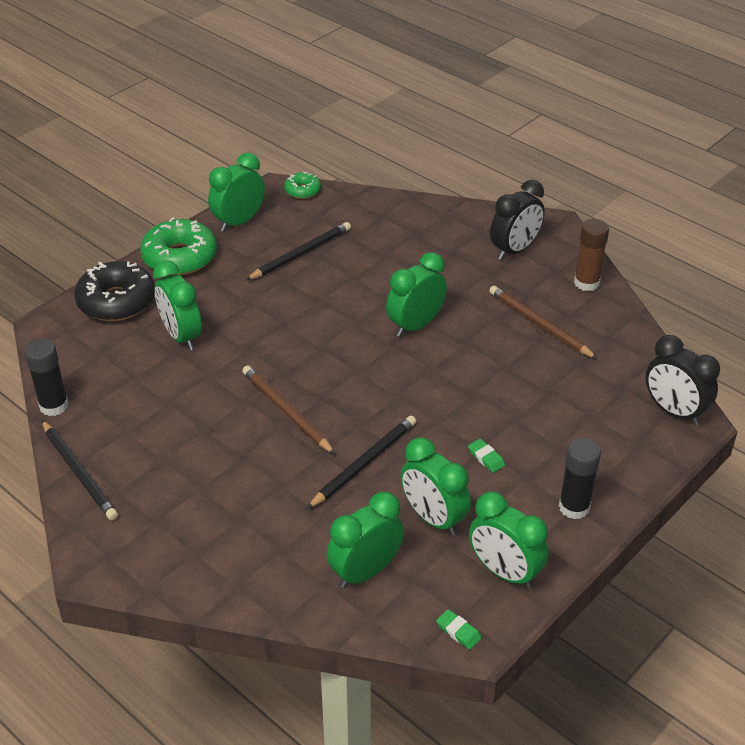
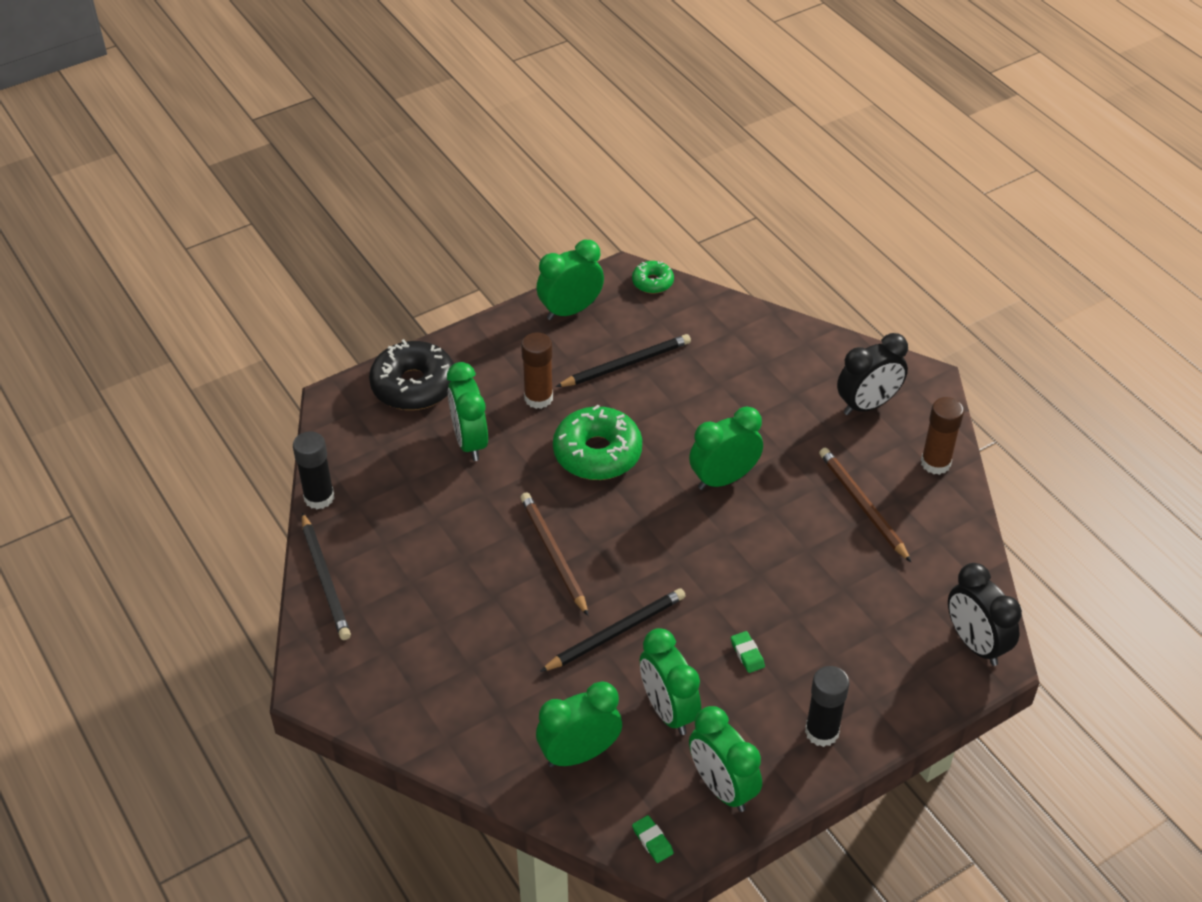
camera: 15 degrees right, 5 degrees up
(180, 257) = (494, 343): green donut -> green donut (597, 453)
(232, 292) = (538, 398): none -> brown glue stick

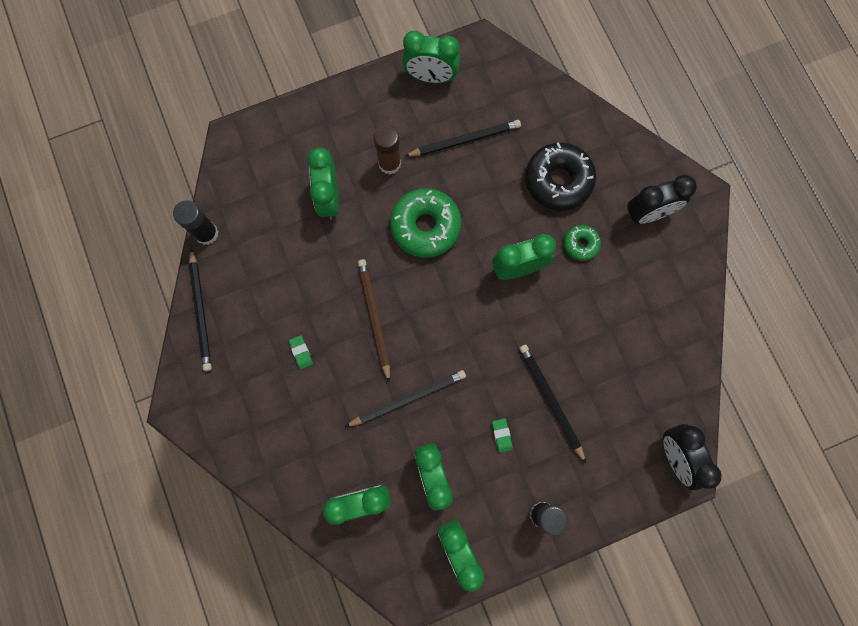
camera: 10 degrees right, 30 degrees up
(413, 386) = (294, 135): black donut -> black donut (558, 180)
(570, 310) = (431, 77): green clock -> green clock turned 150 degrees counterclockwise
(652, 282) = (502, 57): green donut -> green donut (580, 244)
(652, 841) = (400, 585): green eraser -> green eraser (301, 352)
(800, 608) = (551, 401): none -> black pencil
(862, 505) = (620, 312): brown pencil -> none
(935, 463) = (688, 280): brown glue stick -> none

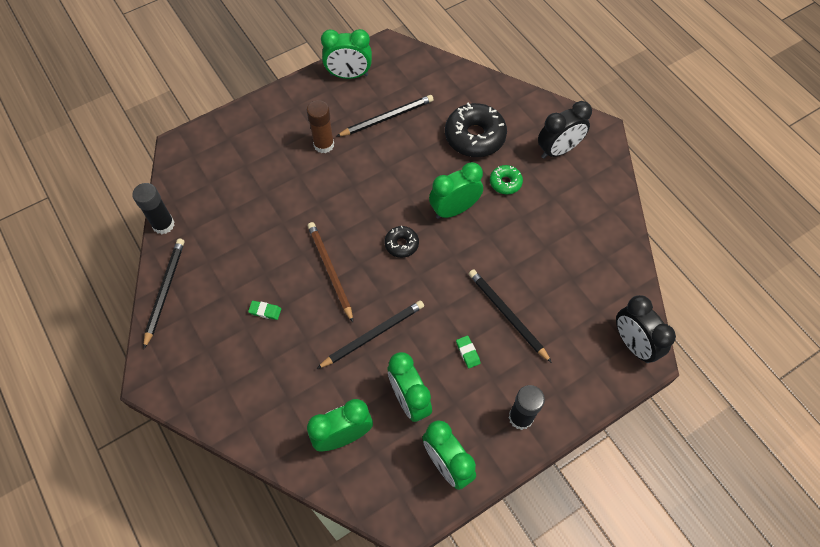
camera: 10 degrees left, 15 degrees down
(201, 312) = (165, 291): black pencil -> black pencil turned 150 degrees counterclockwise
(301, 352) = (265, 311): green eraser -> green eraser turned 45 degrees counterclockwise
(329, 198) = (273, 179): green clock -> none
(425, 226) = (364, 189): green donut -> none
(454, 300) = (401, 244): none -> black donut

